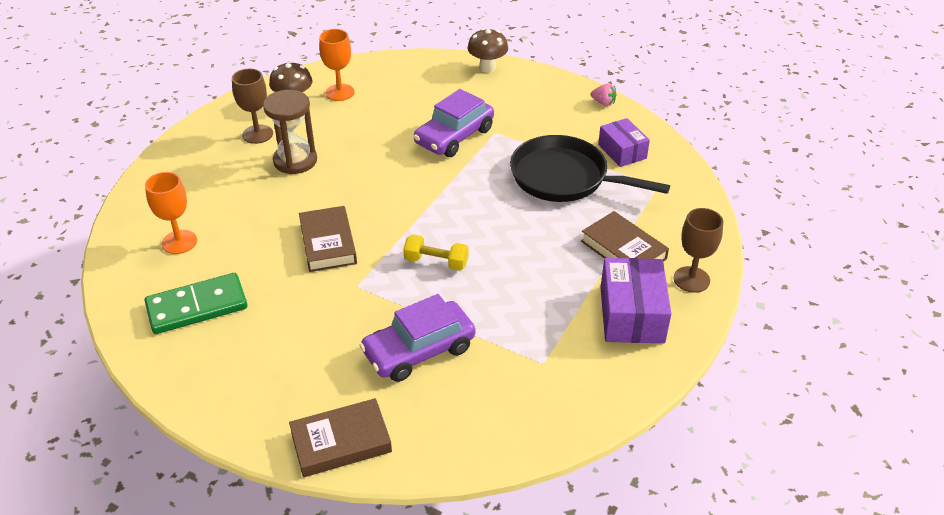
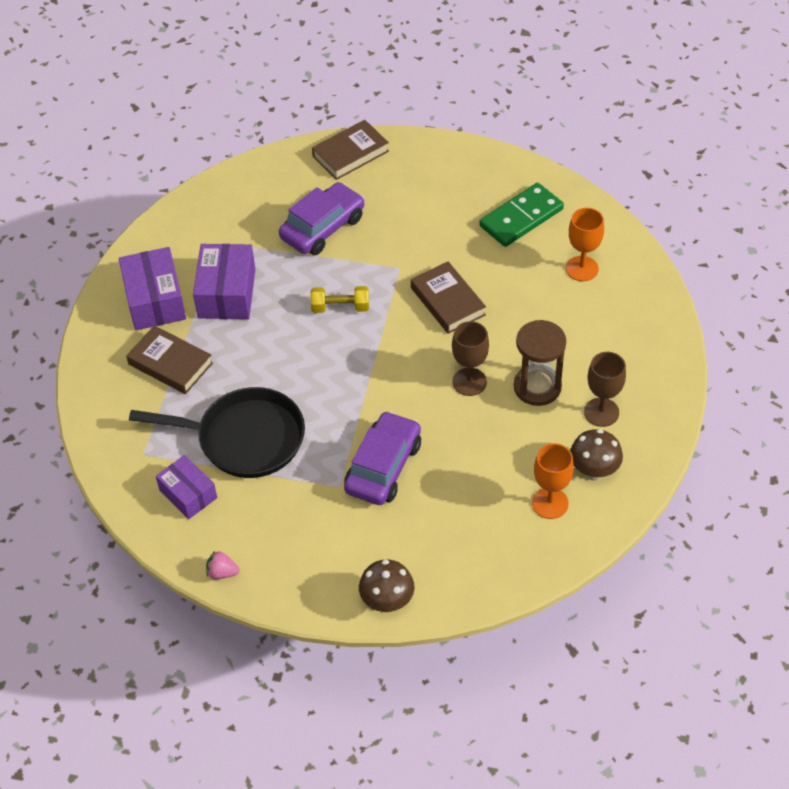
camera: 165 degrees right, 10 degrees up
(550, 303) = (227, 293): none -> purple box
(691, 279) = (104, 348): brown goblet -> brown goblet (469, 382)

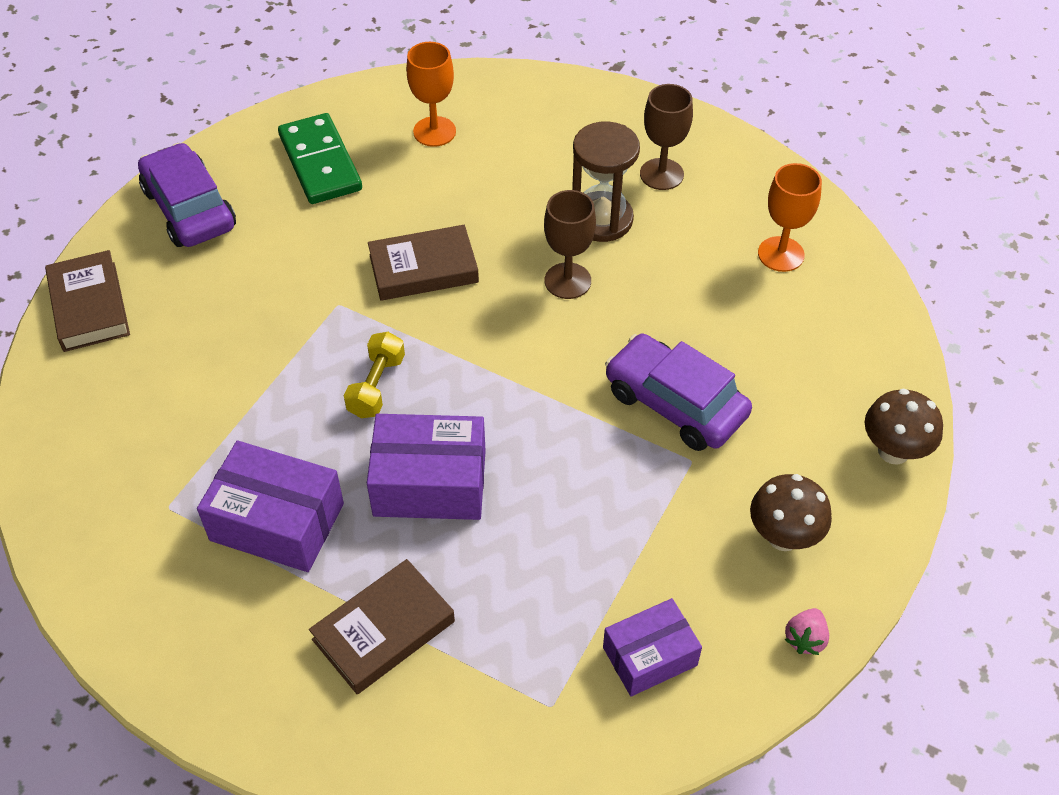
camera: 75 degrees left, 0 degrees up
(155, 300) = (239, 627): purple box -> purple box (430, 483)
(245, 438) = (570, 557): black pan -> none
(322, 227) = (214, 372): purple car -> purple car (189, 209)
(594, 471) = (746, 204): brown mushroom -> brown mushroom (783, 537)

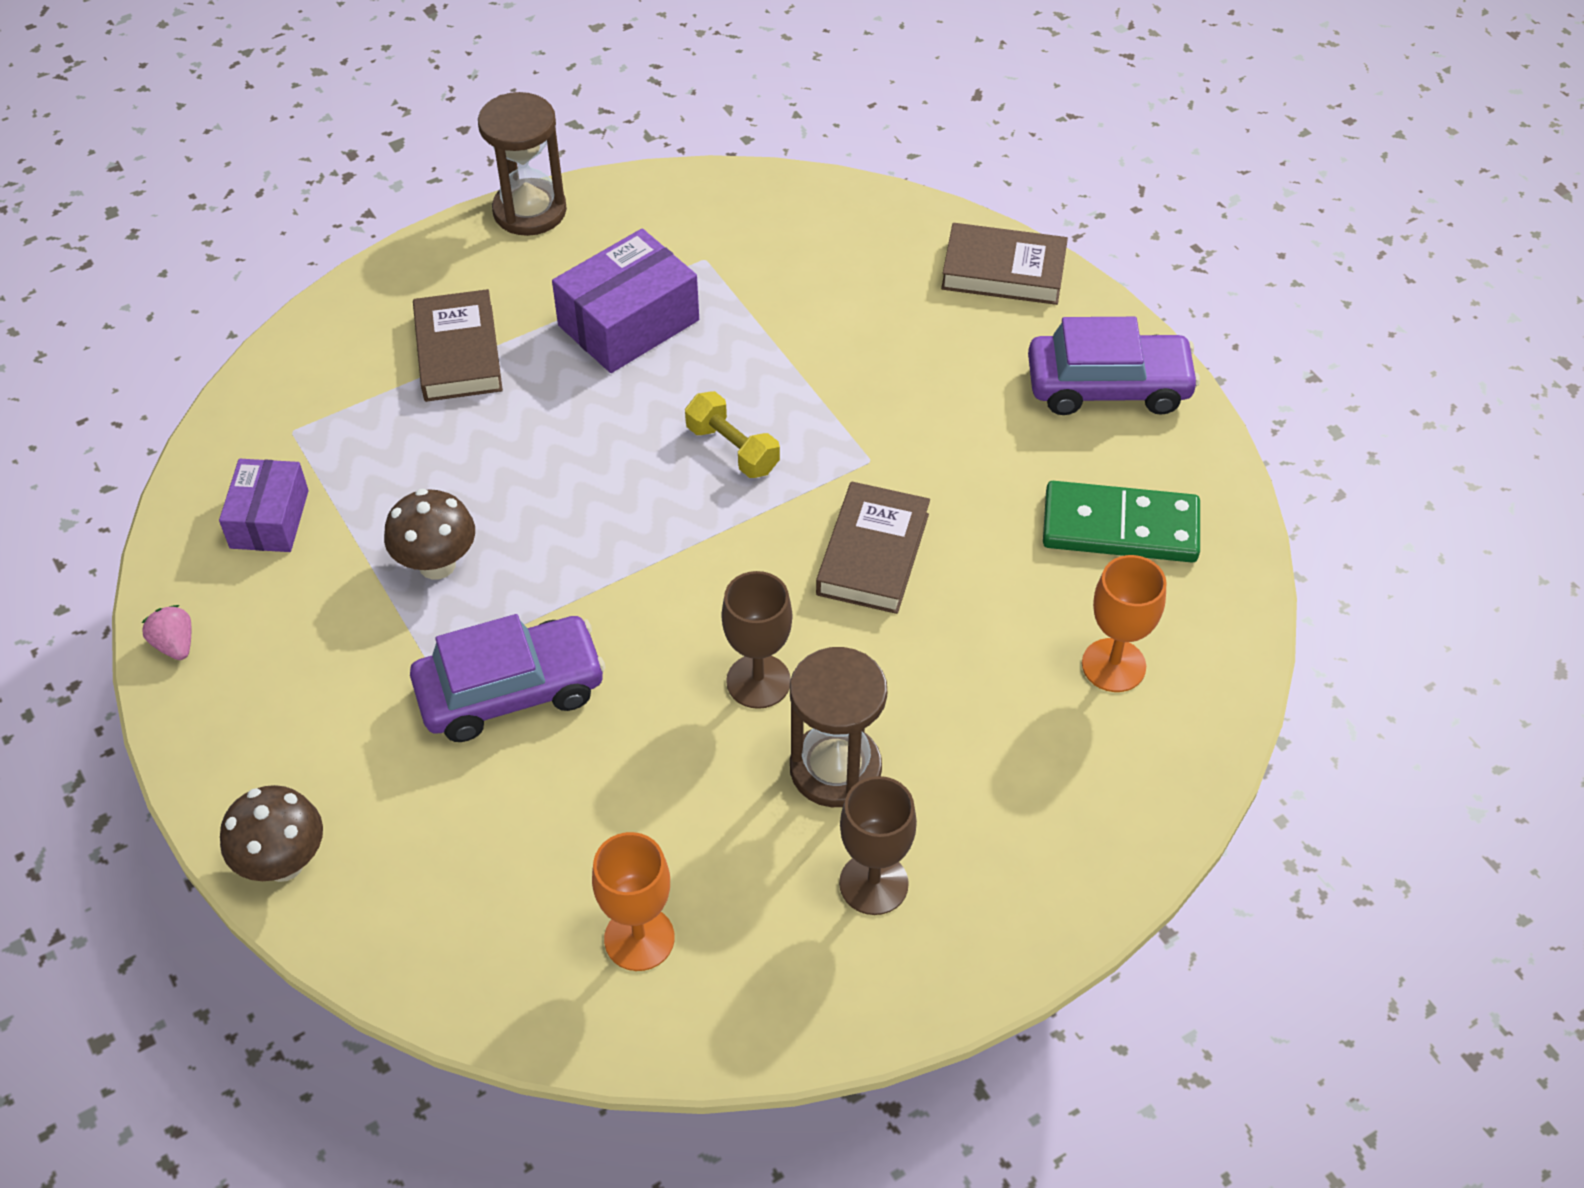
camera: 120 degrees right, 0 degrees up
(165, 683) = (529, 211): none -> brown hourglass
(430, 483) = (581, 443): purple box -> none
(783, 537) = (283, 692): brown mushroom -> brown mushroom (437, 564)

